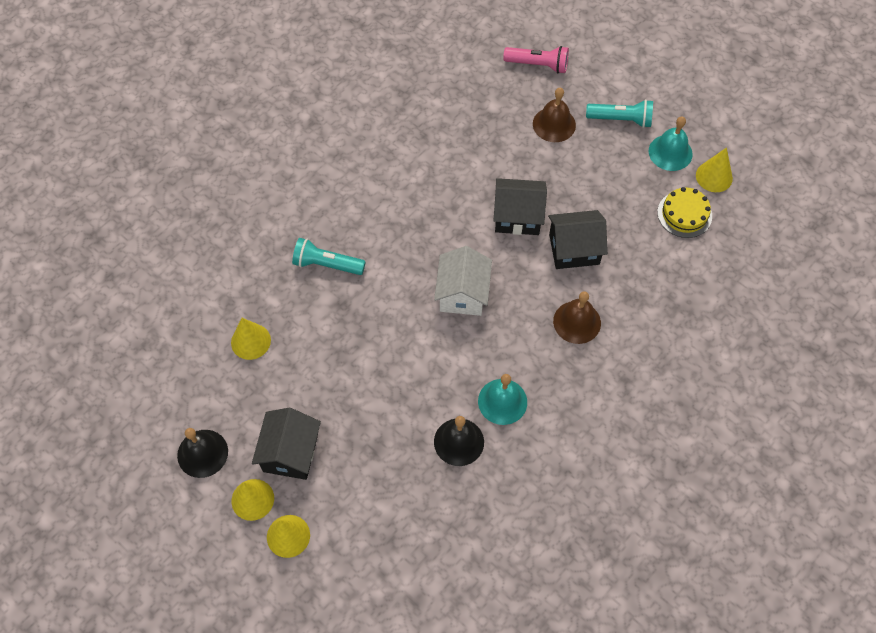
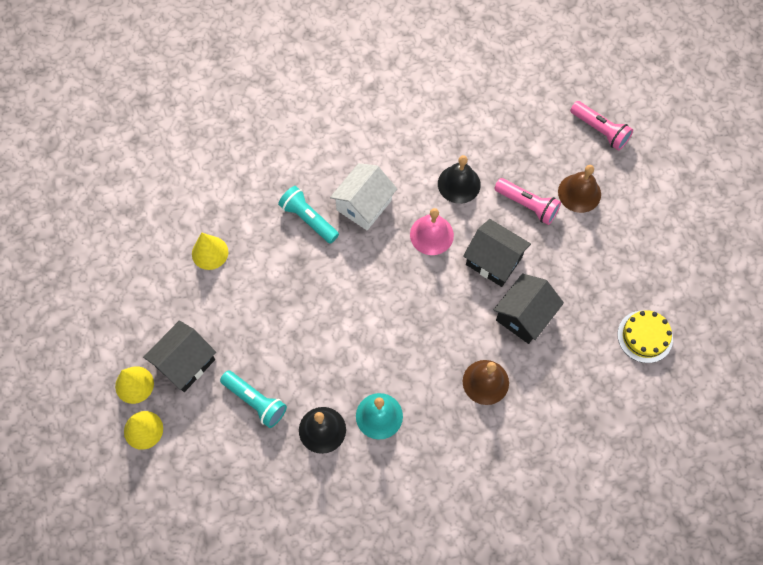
camera: 30 degrees right, 5 degrees up
(202, 453) = (119, 325): black bell -> black bell (459, 184)
(448, 222) = (431, 235): none -> pink bell
(462, 293) = (404, 304): white house -> white house (364, 205)
(516, 156) = (527, 205): none -> pink flashlight
(574, 249) = (524, 316): black house -> black house turned 75 degrees counterclockwise
(621, 119) = (643, 219): turquoise flashlight -> turquoise flashlight (255, 401)
(670, 152) = (669, 272): turquoise bell -> none
(714, 176) = (695, 316): yellow cone -> none

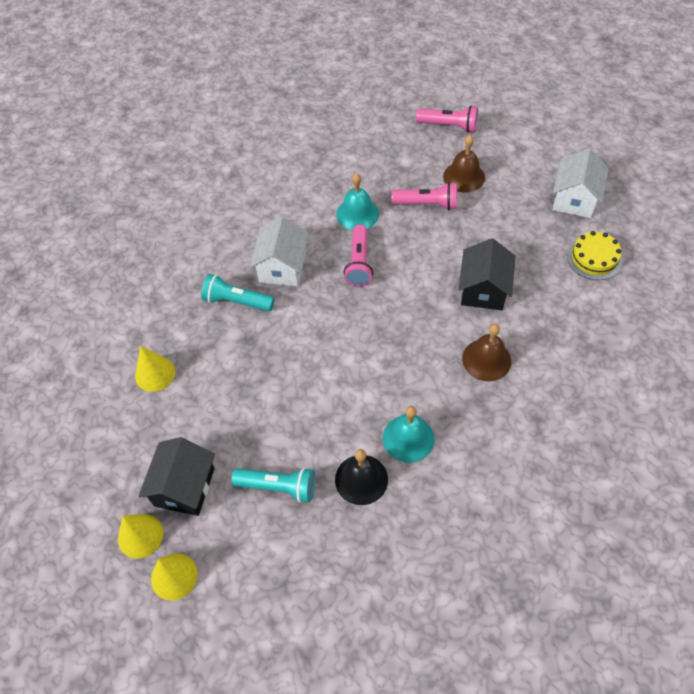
camera: 25 degrees left, 10 degrees down
(431, 235) = (359, 263): pink bell -> pink flashlight
(459, 184) = (357, 214): black bell -> turquoise bell
(494, 261) = (427, 259): black house -> none
(668, 268) = (574, 199): none -> white house

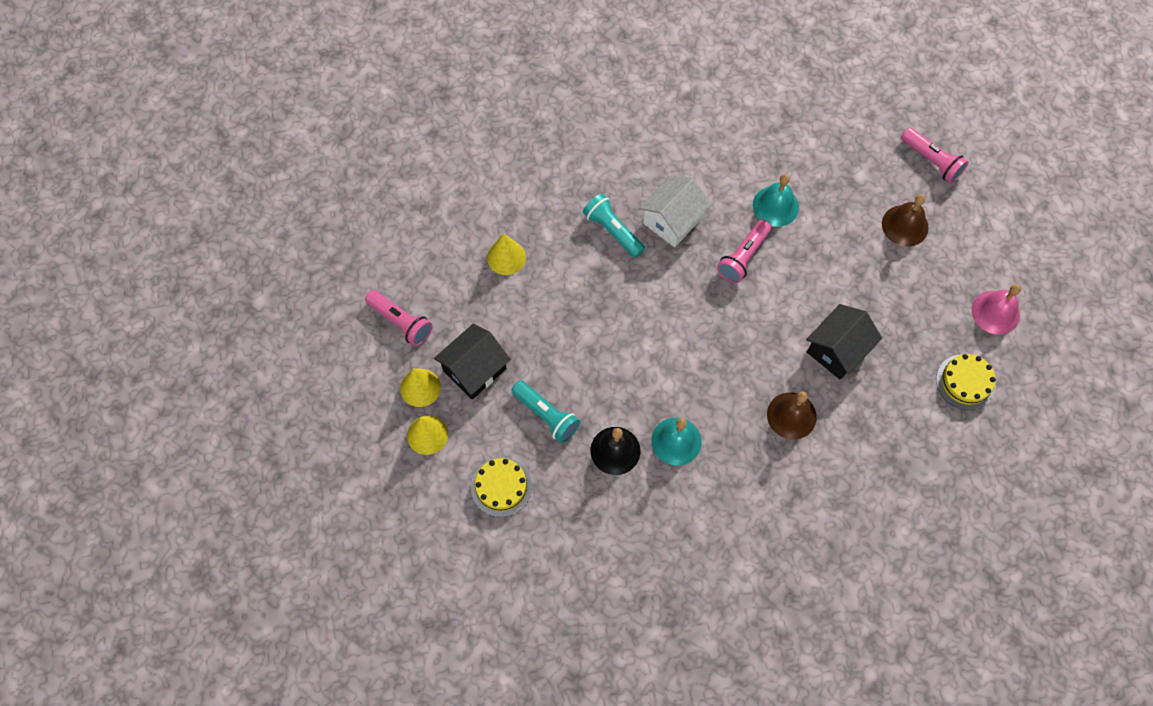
camera: 30 degrees right, 10 degrees up
(278, 580) = (501, 487): none -> yellow cake
(427, 204) = (848, 234): pink flashlight -> pink flashlight (401, 322)
(574, 199) = (995, 312): white house -> pink bell

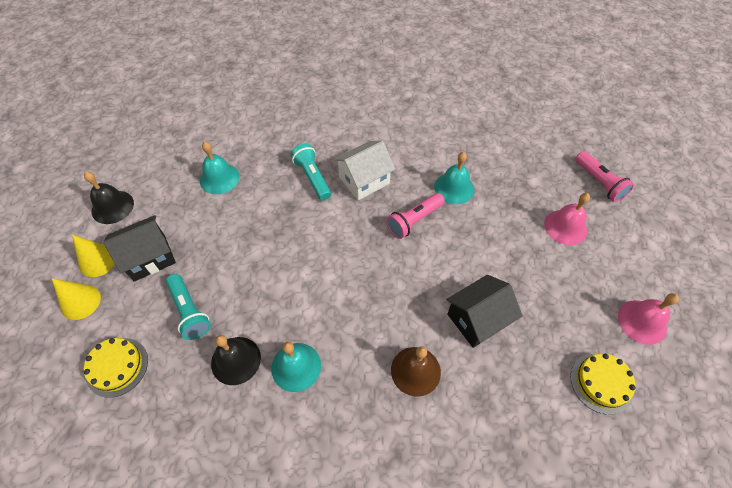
camera: 15 degrees right, 10 degrees down
(401, 322) = (112, 207): pink flashlight -> black bell
(506, 257) = (219, 178): yellow cone -> turquoise bell
(905, 225) = (565, 227): brown bell -> pink bell

